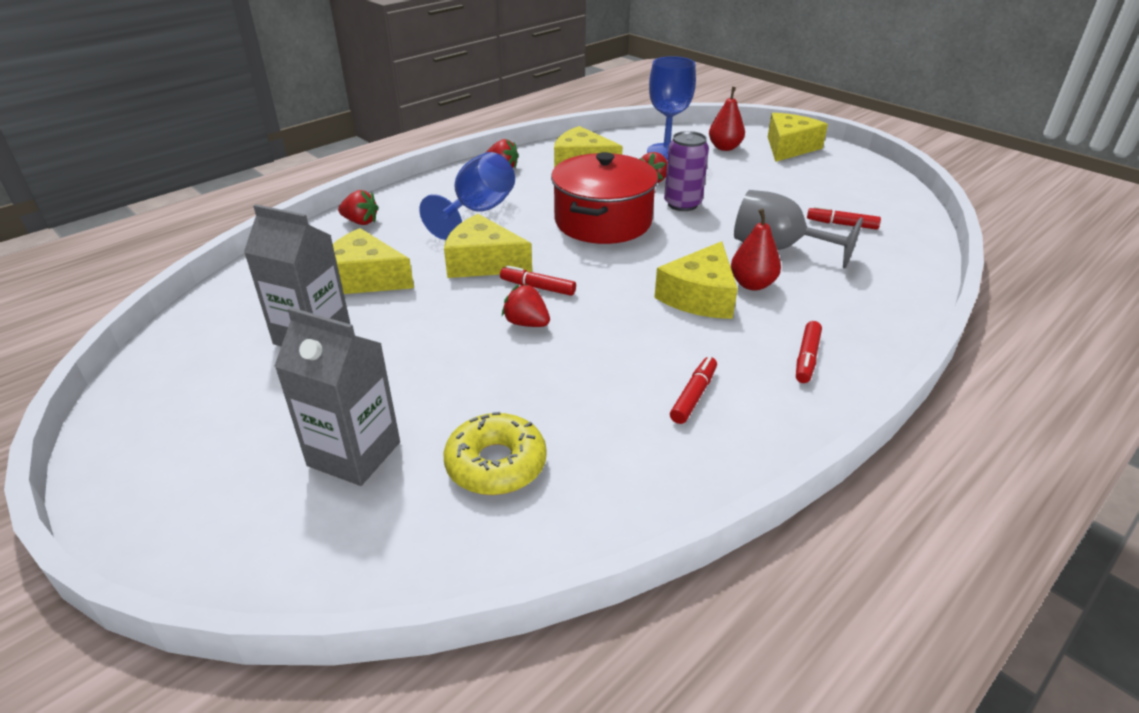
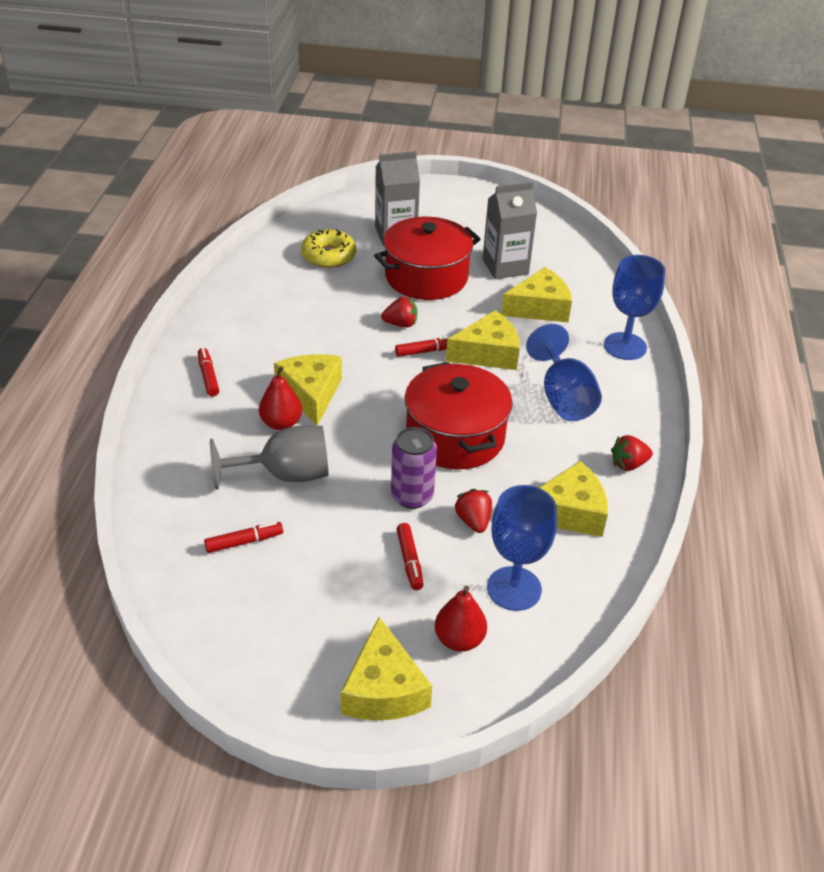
camera: 140 degrees right, 5 degrees up
(361, 222) = (625, 346): red strawberry -> blue goblet
(418, 365) = (426, 277): none -> red pot
(693, 396) = (261, 323): red marker -> red marker (409, 560)

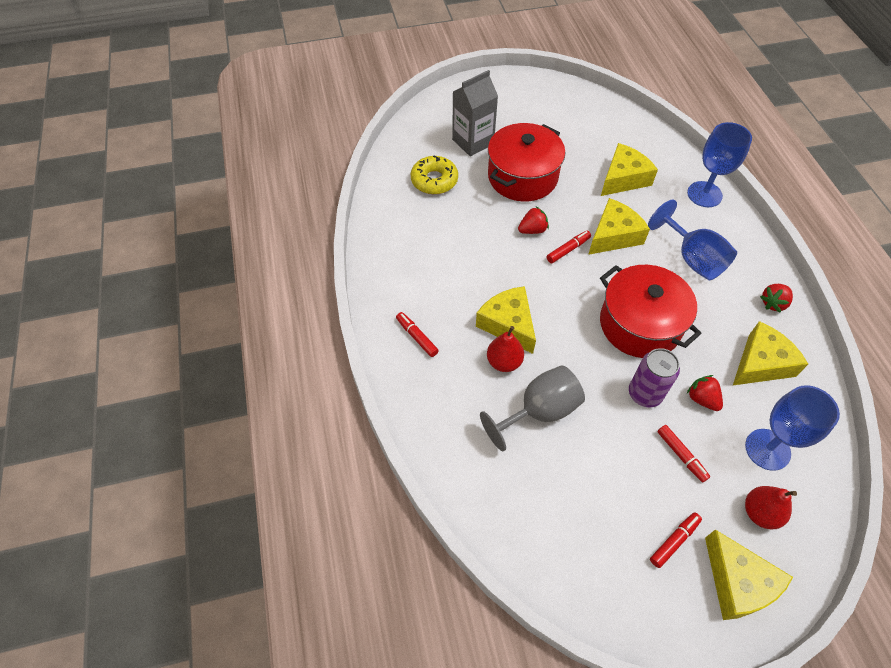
camera: 20 degrees left, 15 degrees up
(244, 542) = (550, 490): red marker -> red marker (674, 541)
(505, 267) = (574, 147): grey carton -> none

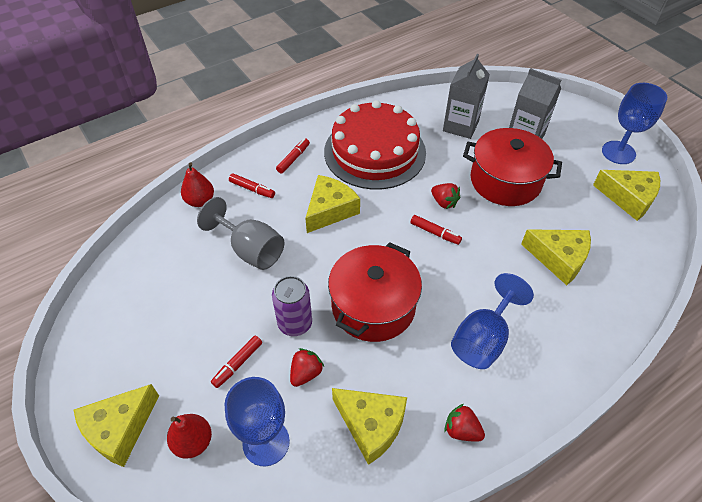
camera: 70 degrees right, 5 degrees down
(434, 180) = (460, 126): yellow donut -> grey carton
(439, 261) = (374, 152): none -> red cake
(504, 362) = (290, 216): red pear -> red pear (200, 201)
(614, 235) = (474, 265): yellow cheese -> yellow cheese (628, 198)
(674, 541) = (151, 370): red marker -> red marker (252, 189)
(704, 194) = (587, 338): blue goblet -> blue goblet (618, 152)

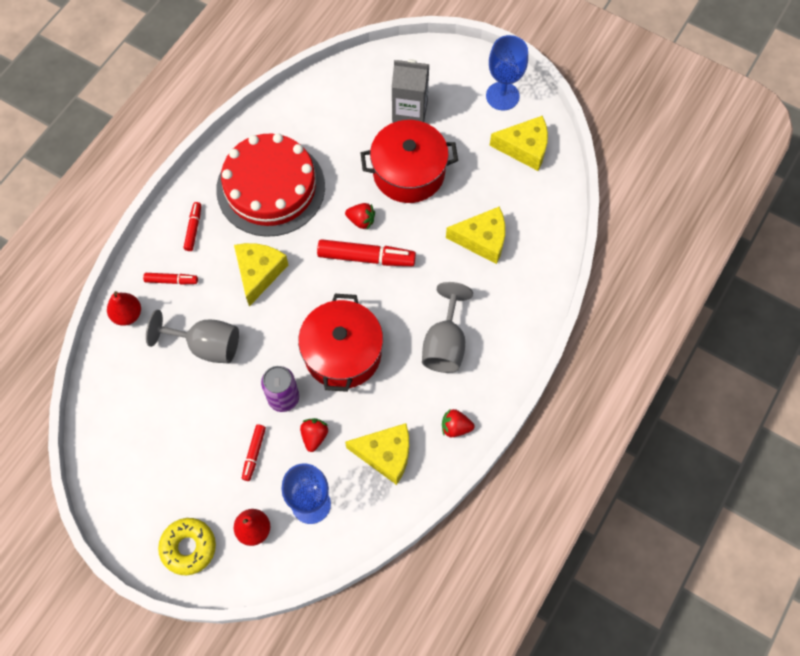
camera: 25 degrees left, 15 degrees up
(119, 429) = (188, 547): yellow cheese -> yellow donut
(435, 233) = (366, 257): red marker -> red marker, size x1.85
(460, 126) = (342, 121): grey carton -> none
(483, 339) = (445, 344): blue goblet -> grey goblet

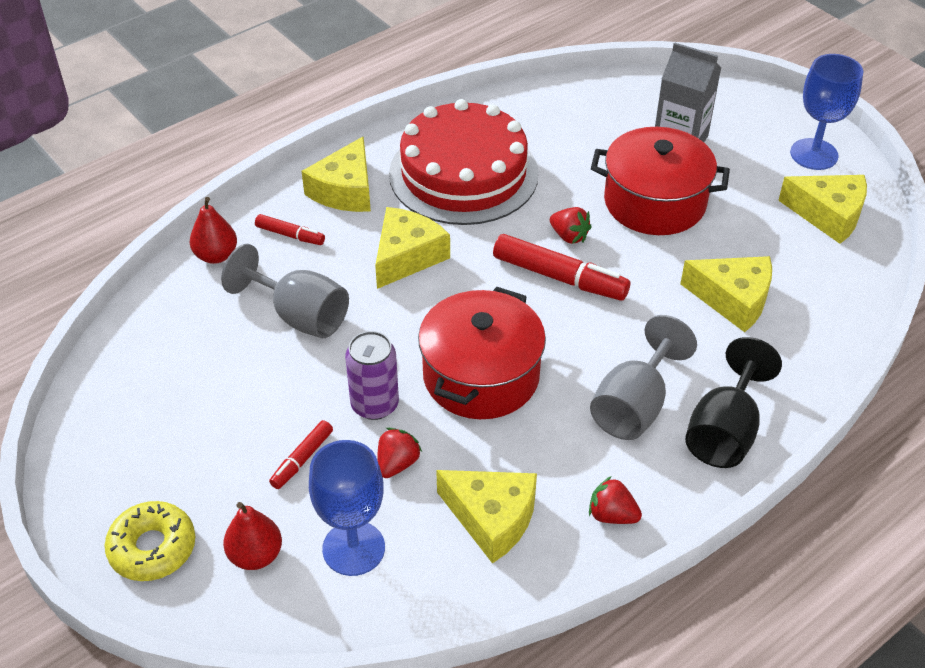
camera: 20 degrees right, 20 degrees down
(193, 229) = (345, 190): red marker -> yellow cheese
(504, 344) = (724, 431): none -> black goblet

